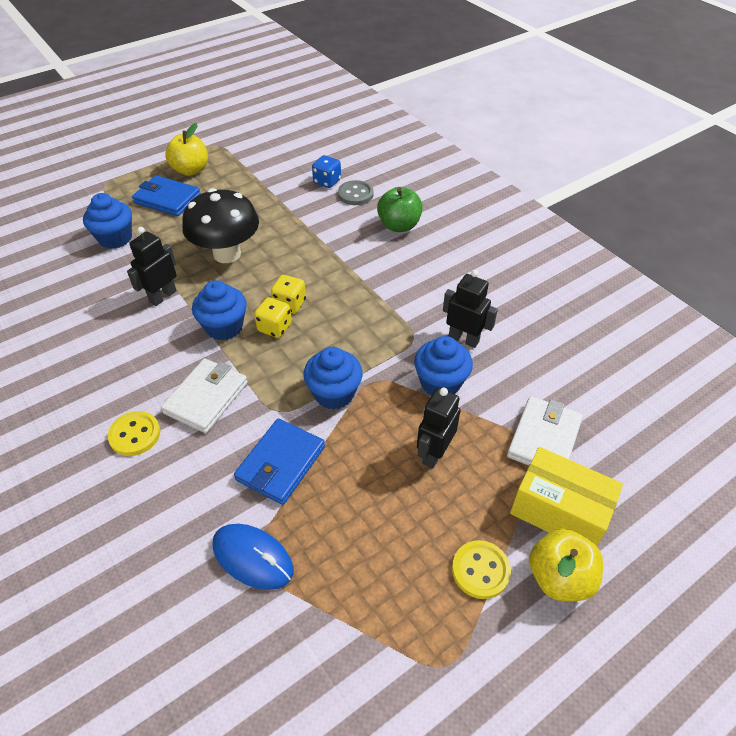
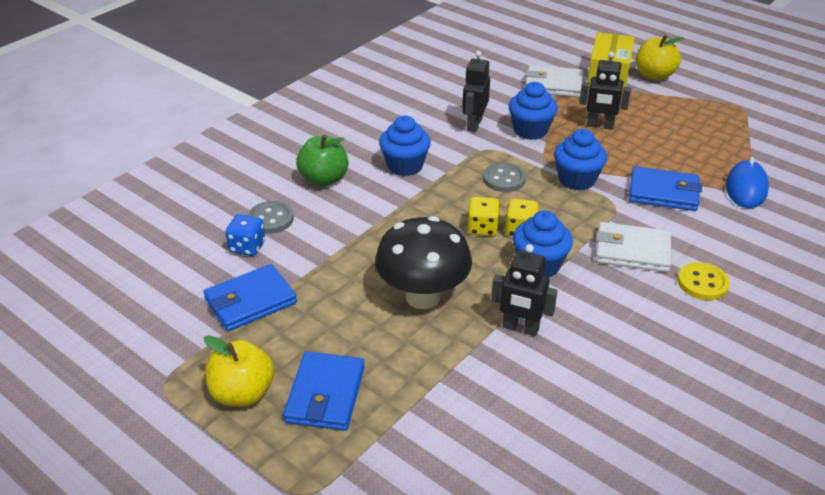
camera: 105 degrees left, 10 degrees down
(115, 238) = (435, 419): blue cupcake -> blue cupcake (405, 166)
(269, 179) = (250, 301): none -> blue wallet
(357, 337) = (504, 179): none -> grey button
(480, 570) = (673, 100): yellow button -> none

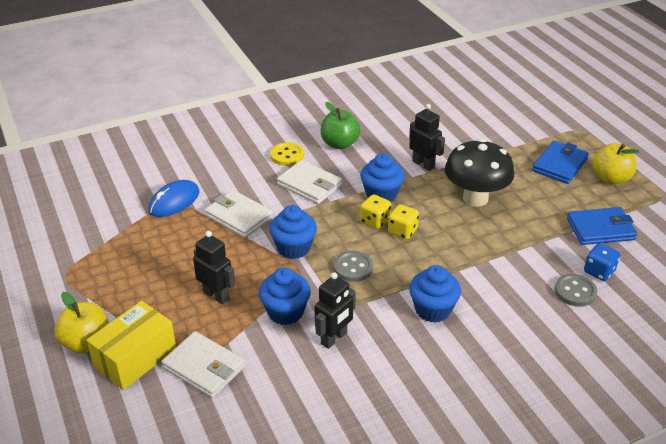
camera: 155 degrees left, 0 degrees up
(324, 179) = (516, 319): green apple -> green apple (340, 144)
(663, 193) = (239, 217): blue wallet -> white wallet

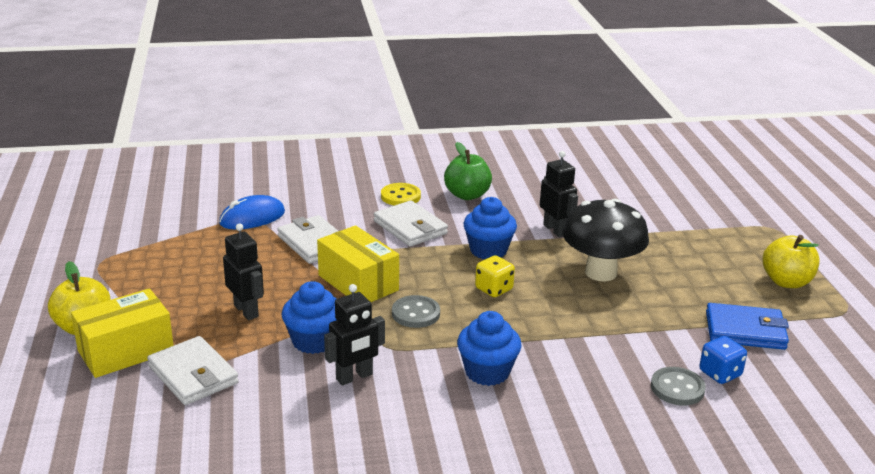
camera: 15 degrees right, 10 degrees down
(293, 248) = (358, 283): blue cupcake -> yellow box
(375, 221) = (466, 274): yellow dice -> none
(560, 165) = (726, 257): blue wallet -> none

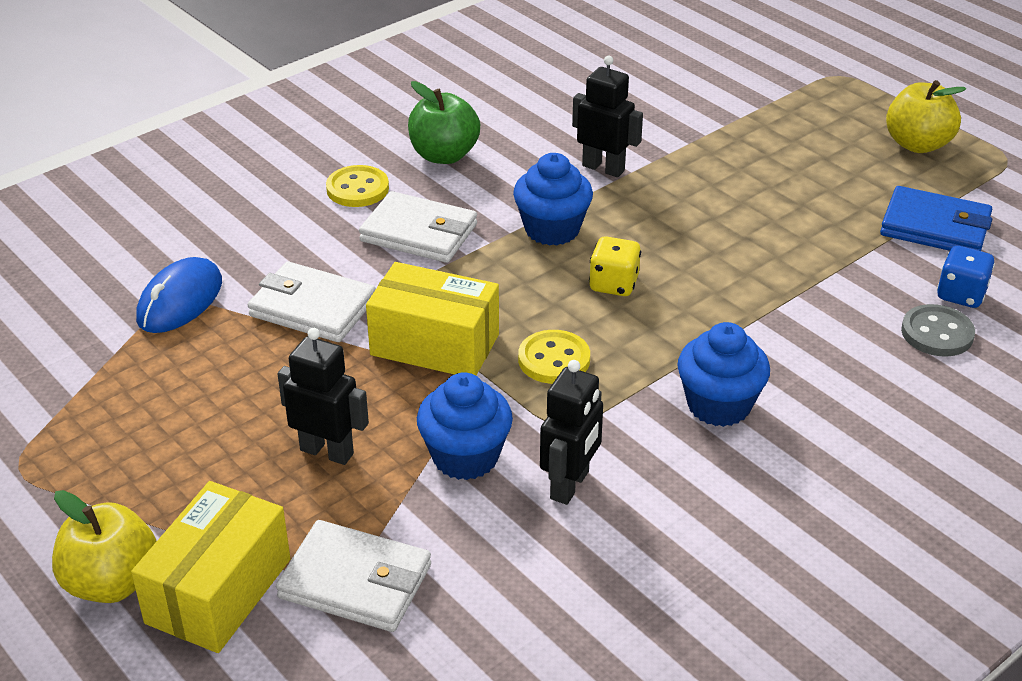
camera: 30 degrees left, 10 degrees up
(415, 313) = (554, 359): grey button -> yellow button
(600, 272) = (713, 210): black mushroom -> none
(745, 331) = (935, 227): blue wallet -> blue wallet turned 45 degrees clockwise

